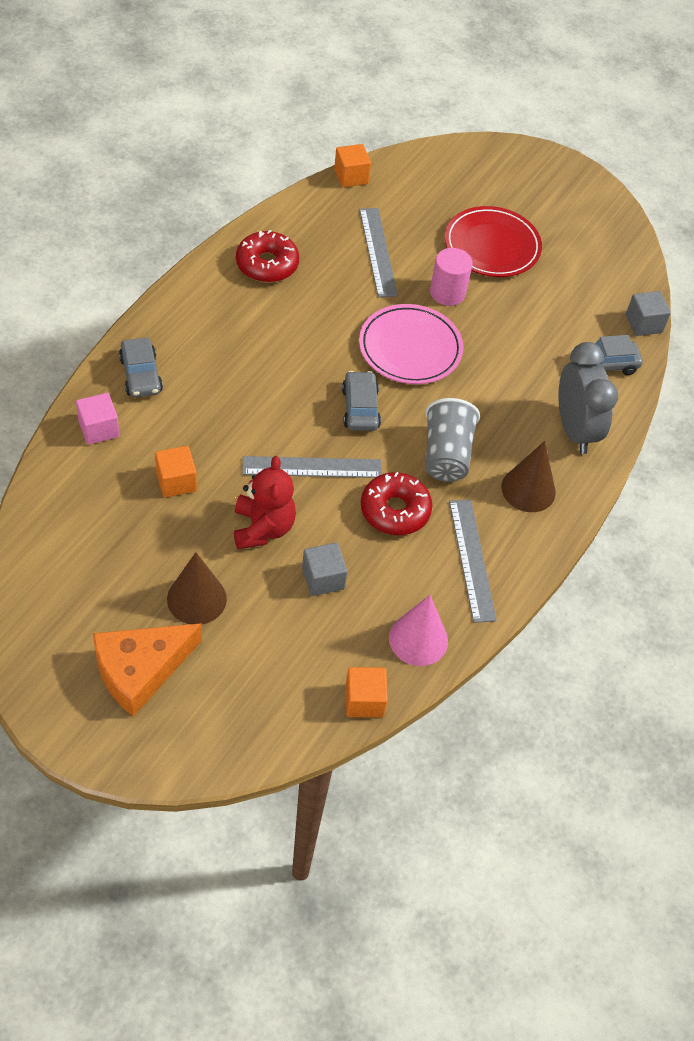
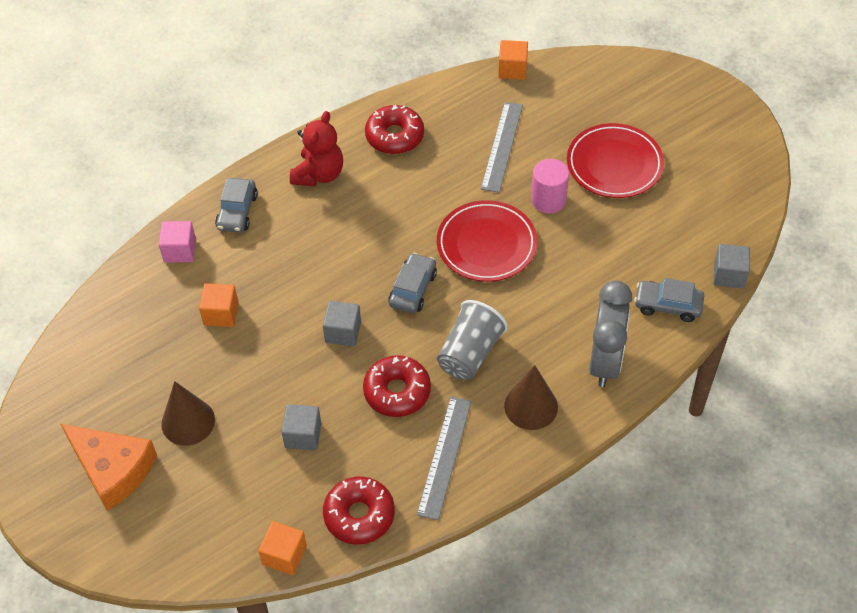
camera: 30 degrees right, 0 degrees up
(140, 670) = (113, 469): orange cheese -> orange cheese turned 135 degrees counterclockwise
(263, 528) = (273, 375): red teddy bear -> red teddy bear (319, 174)
(312, 467) = (343, 332): grey ruler -> grey cube
(410, 348) = (486, 244): pink plate -> red plate
(418, 639) = (359, 515): pink cone -> red donut

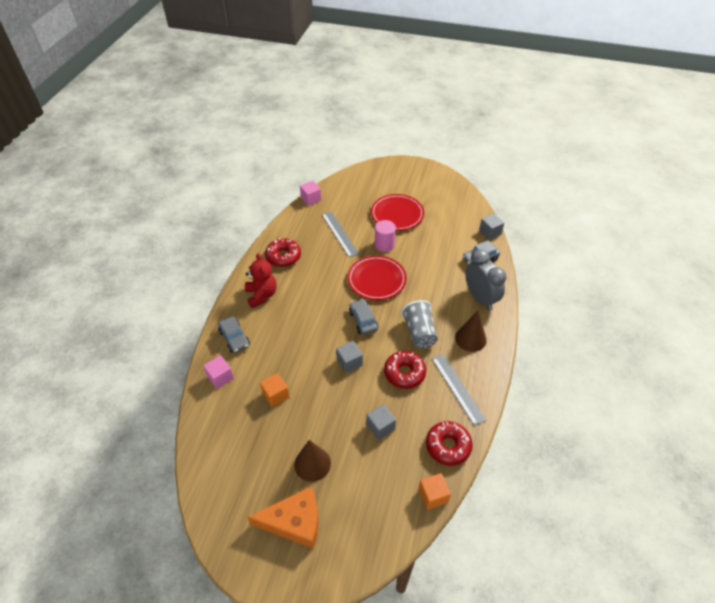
camera: 40 degrees left, 5 degrees down
(512, 69) = (311, 199): orange cube -> pink cube

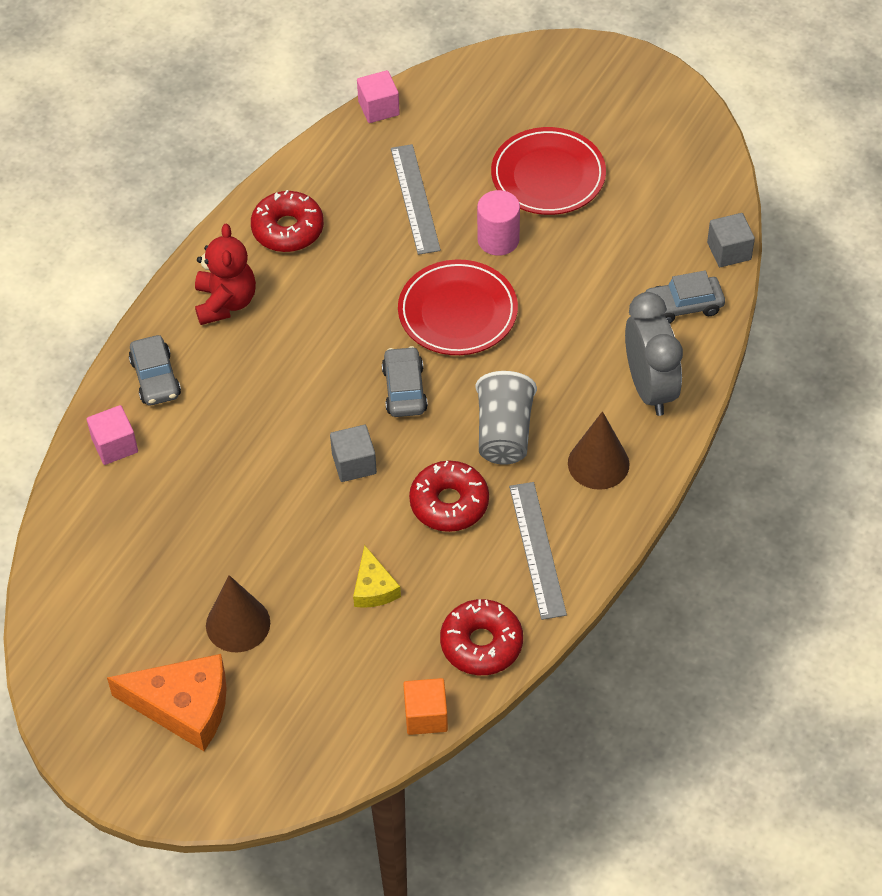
camera: 15 degrees right, 5 degrees up
(275, 395) = (205, 496): orange cube -> none
(380, 427) = (374, 588): grey cube -> yellow cheese

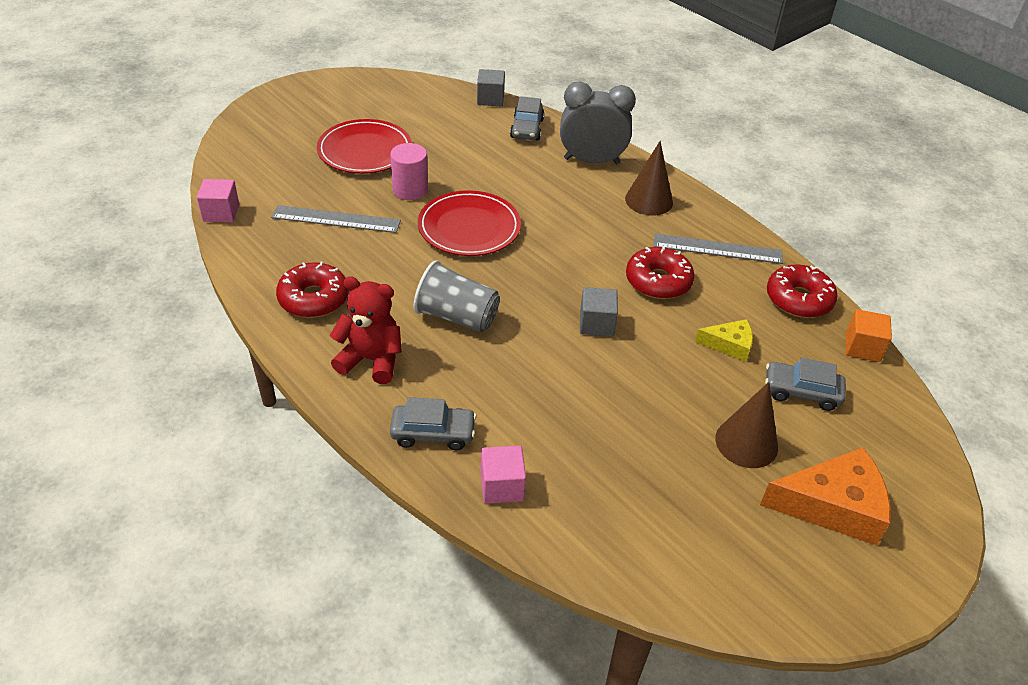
camera: 75 degrees left, 10 degrees down
(184, 706) = (832, 506): orange cheese -> orange cheese turned 60 degrees clockwise
(404, 389) = (532, 276): grey car -> grey car (801, 392)
(504, 433) = (601, 236): grey cup -> grey cup (456, 316)

